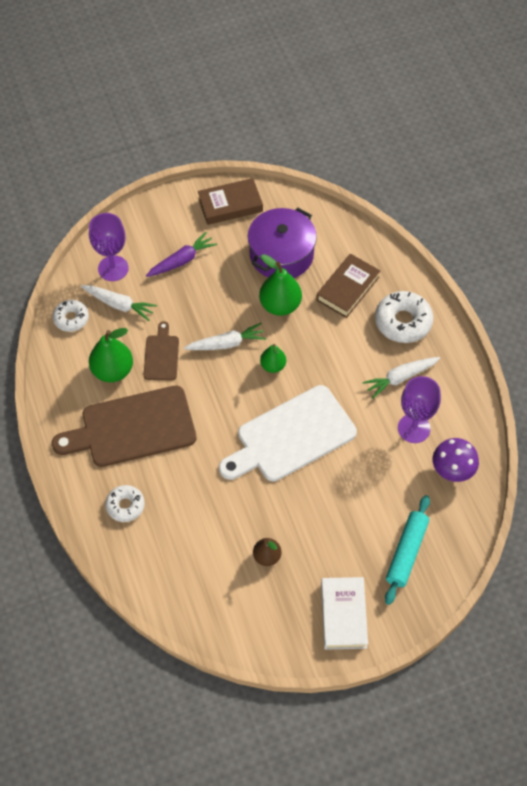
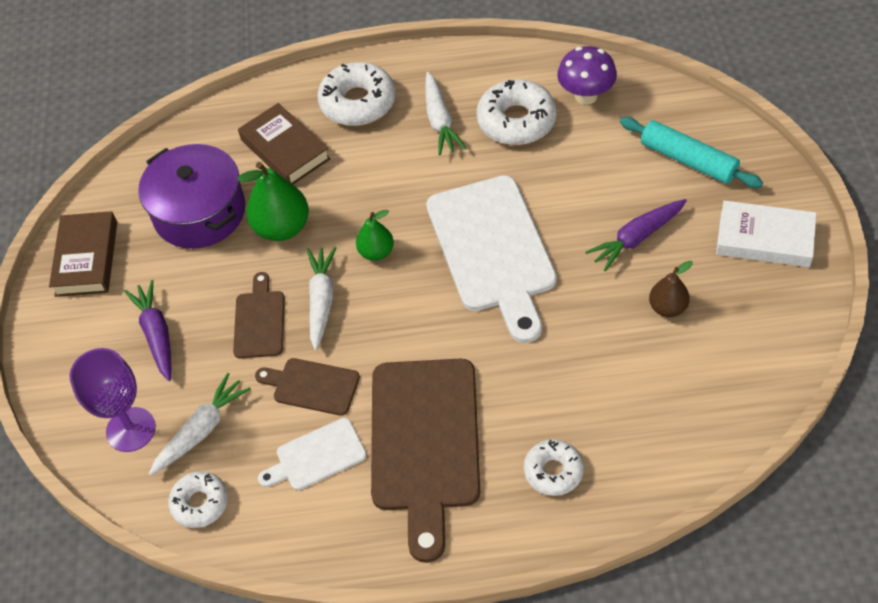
camera: 70 degrees left, 5 degrees down
(112, 370) = (316, 456): green pear -> white cutting board
(204, 313) = (259, 321): none -> brown cutting board
(323, 527) = (636, 238): none -> purple carrot
(414, 428) = (516, 121): purple goblet -> white donut

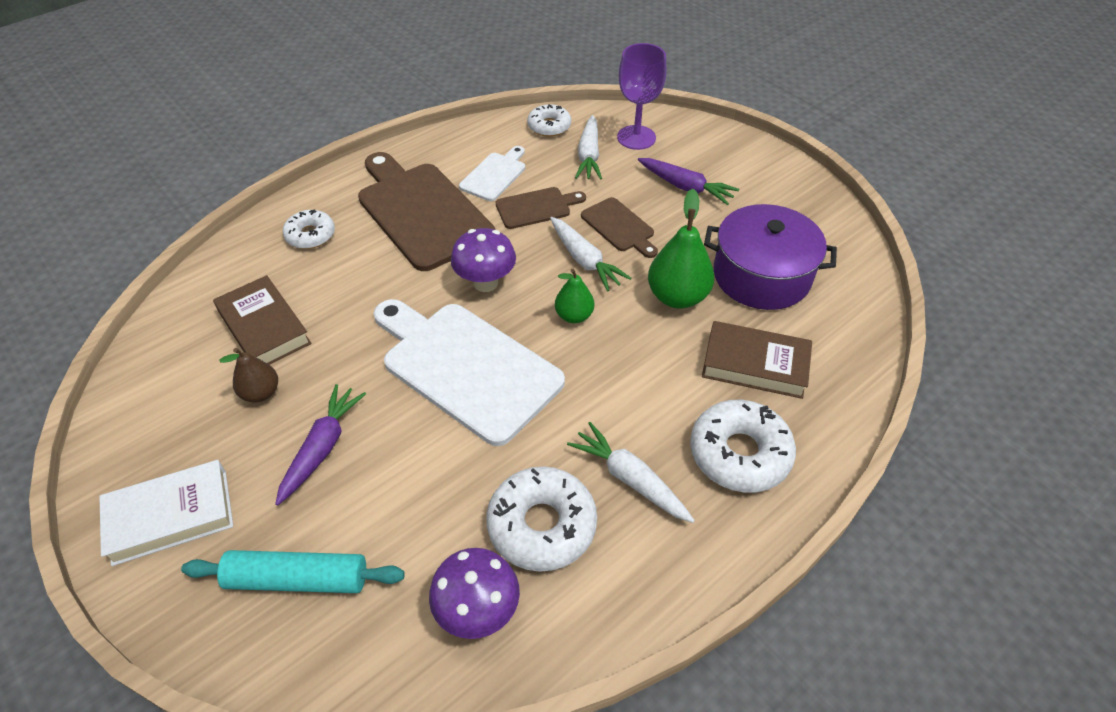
camera: 140 degrees right, 5 degrees down
(86, 258) = (802, 206): brown book -> brown book (264, 328)
(423, 322) = (485, 283): none -> purple mushroom

